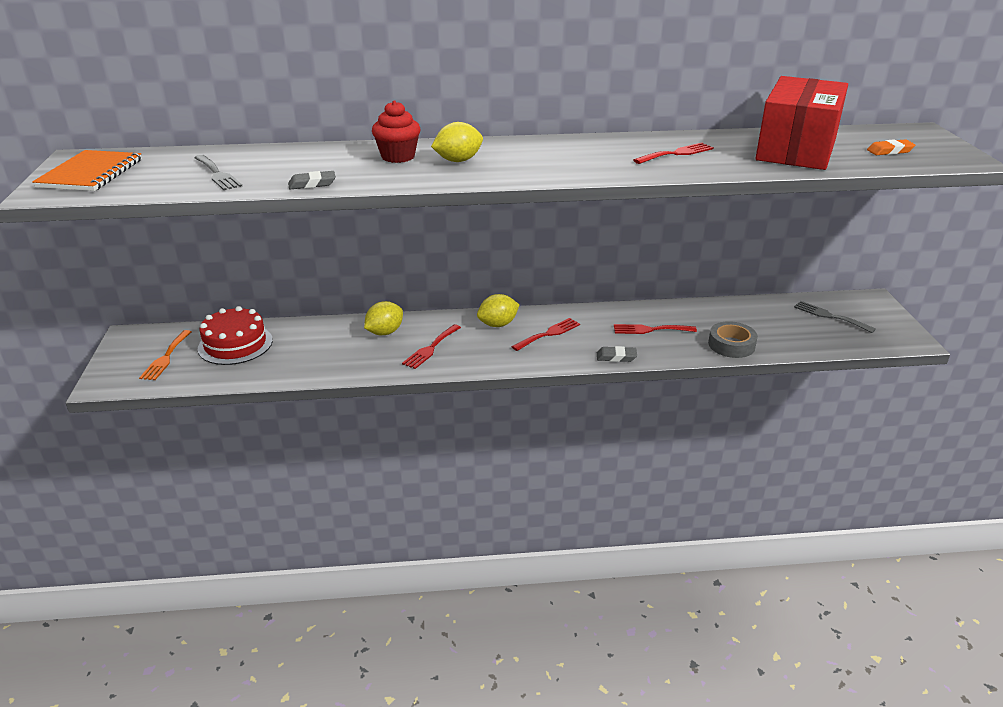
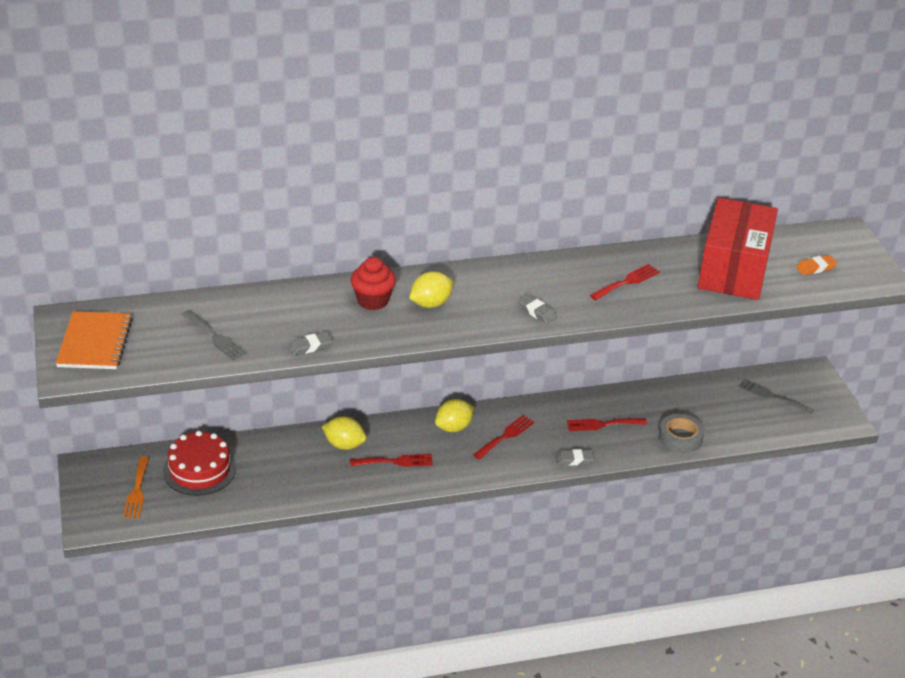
camera: 10 degrees left, 5 degrees up
(385, 332) = (344, 445): yellow lemon -> yellow lemon turned 75 degrees clockwise
(431, 348) = (395, 461): red fork -> red fork turned 120 degrees counterclockwise
(572, 170) = (537, 312): none -> grey eraser

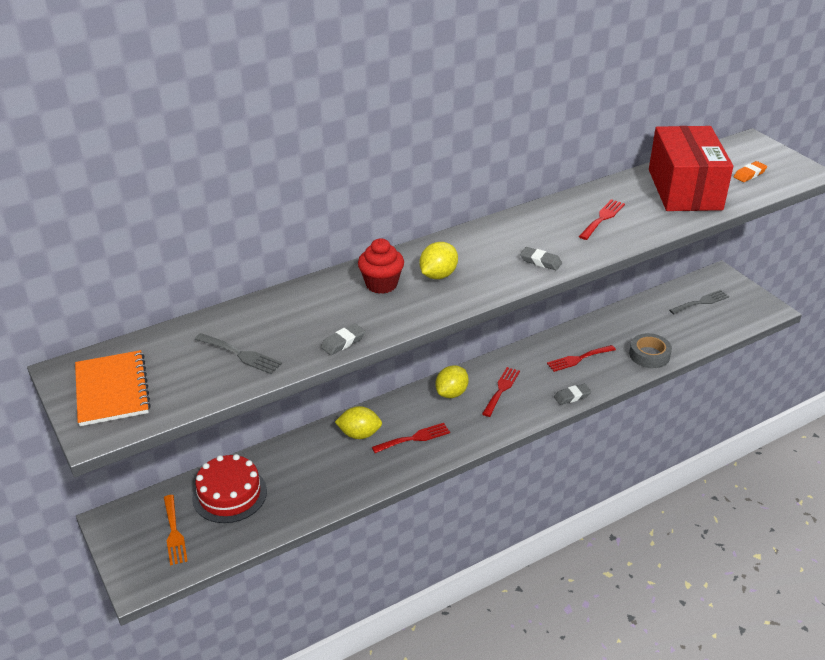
camera: 15 degrees left, 0 degrees up
(772, 396) = (701, 302): grey fork -> grey fork turned 135 degrees clockwise

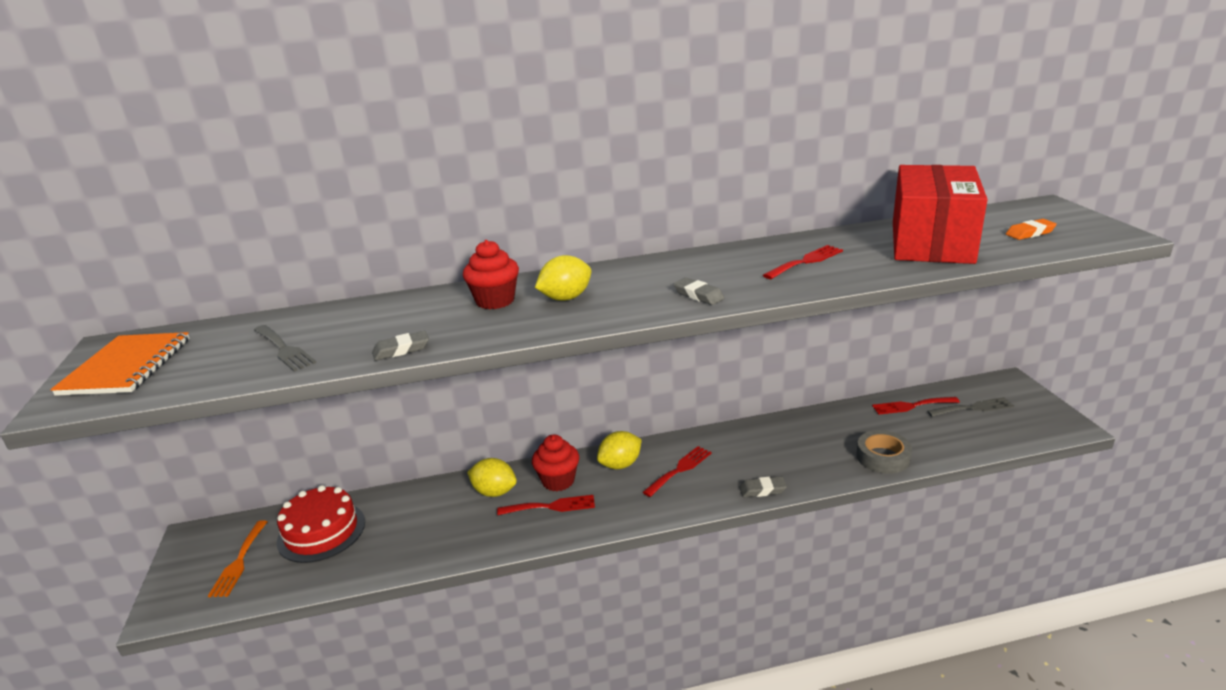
camera: 20 degrees right, 10 degrees down
(407, 415) = (558, 481): none -> red cupcake
(578, 359) = (789, 449): red fork -> red fork (911, 406)

